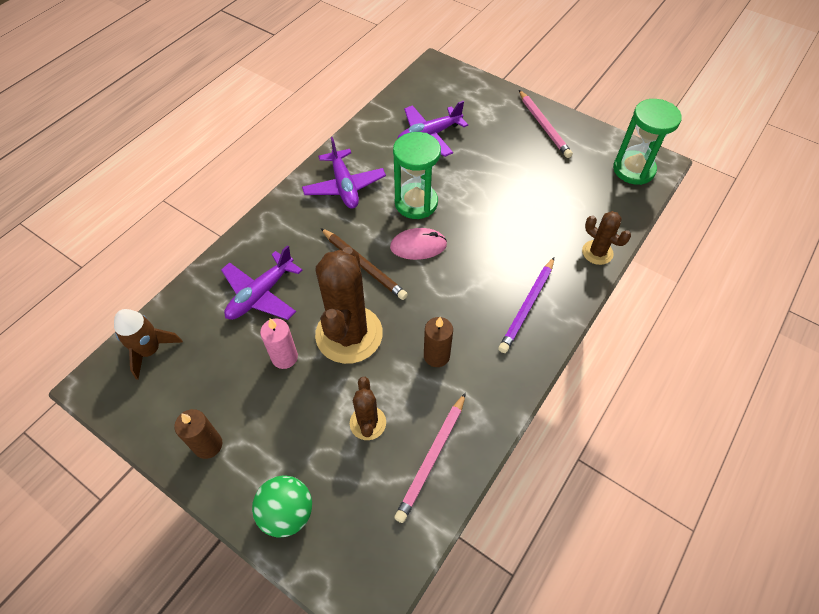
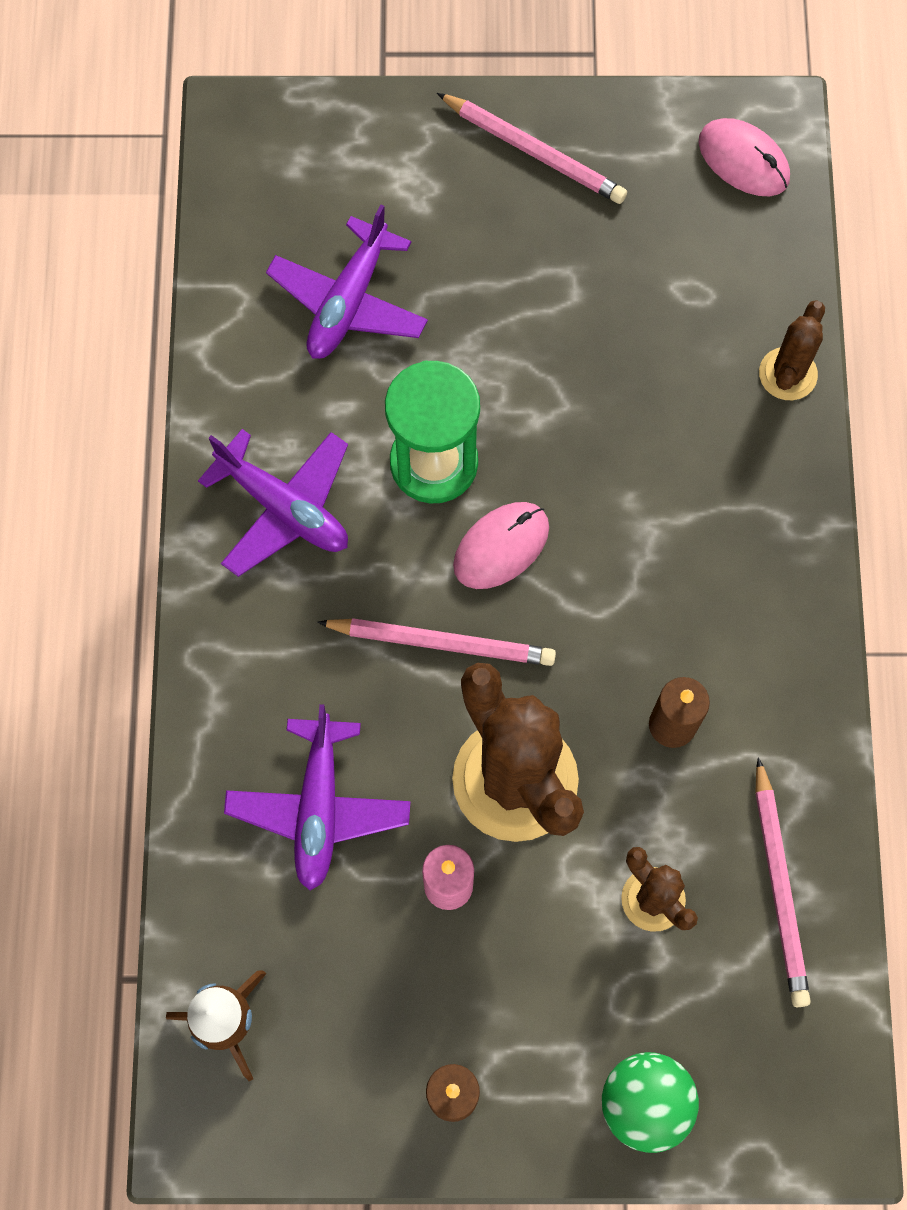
camera: 35 degrees left, 15 degrees up
(364, 265) = (442, 643): brown pencil -> pink pencil
(527, 306) = (746, 548): purple pencil -> none
(597, 252) = (787, 374): brown cactus -> brown cactus turned 75 degrees counterclockwise
(633, 169) = (743, 160): green hourglass -> pink mouse

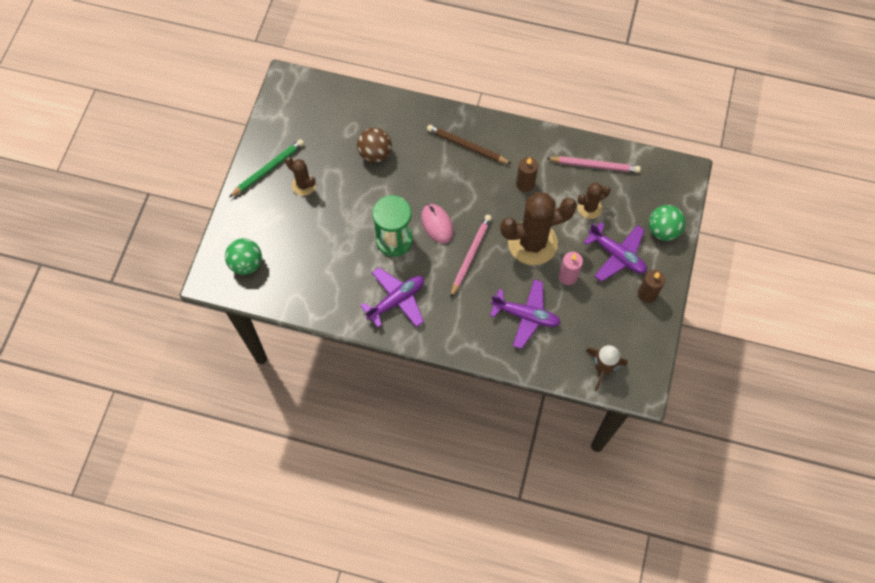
camera: 75 degrees left, 5 degrees down
(292, 178) = (246, 263): none -> green ball
(348, 301) = (312, 255): purple plane -> purple plane (617, 255)
(534, 152) = (268, 169): pink pencil -> green pencil
(645, 362) = (375, 153): none -> brown ball
(733, 561) = (467, 146): none -> brown pencil
(743, 160) = (300, 96): pink mouse -> none
(787, 374) = (396, 107): brown cactus -> brown cactus (304, 185)

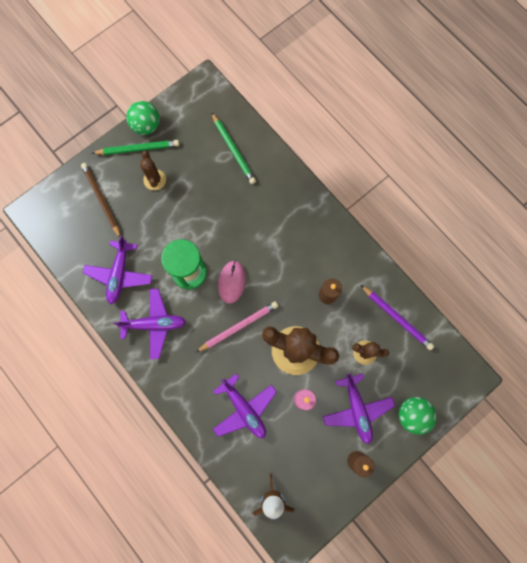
camera: 35 degrees right, 10 degrees up
(246, 263) = (67, 216): green ball -> green ball (146, 126)
(333, 280) = (119, 274): none -> purple plane
(355, 119) = (233, 150): none -> green pencil
(375, 153) = (227, 189): brown ball -> none
(467, 146) = (304, 231): brown pencil -> brown pencil (101, 200)
(595, 165) = (397, 318): pink pencil -> purple pencil

